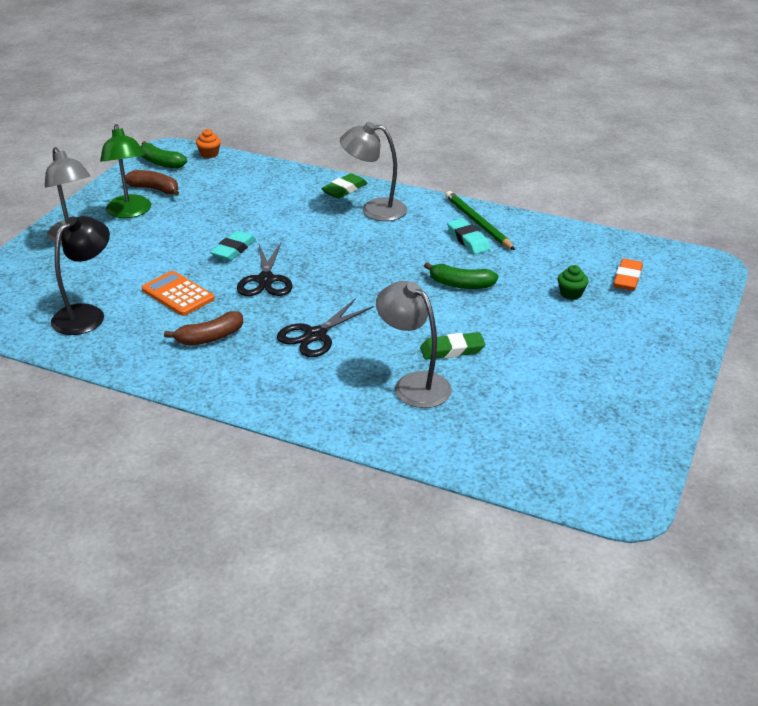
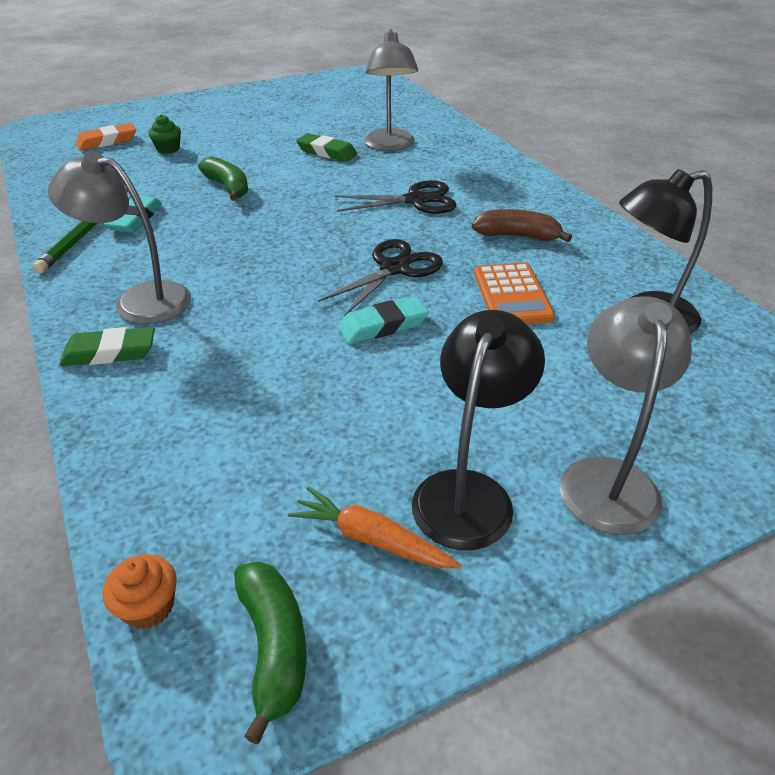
camera: 140 degrees left, 5 degrees up
(130, 212) = (468, 492): green lamp -> black lamp
(155, 189) = (371, 539): brown banana -> orange carrot
(374, 209) = (140, 300): grey lamp -> grey lamp turned 150 degrees clockwise

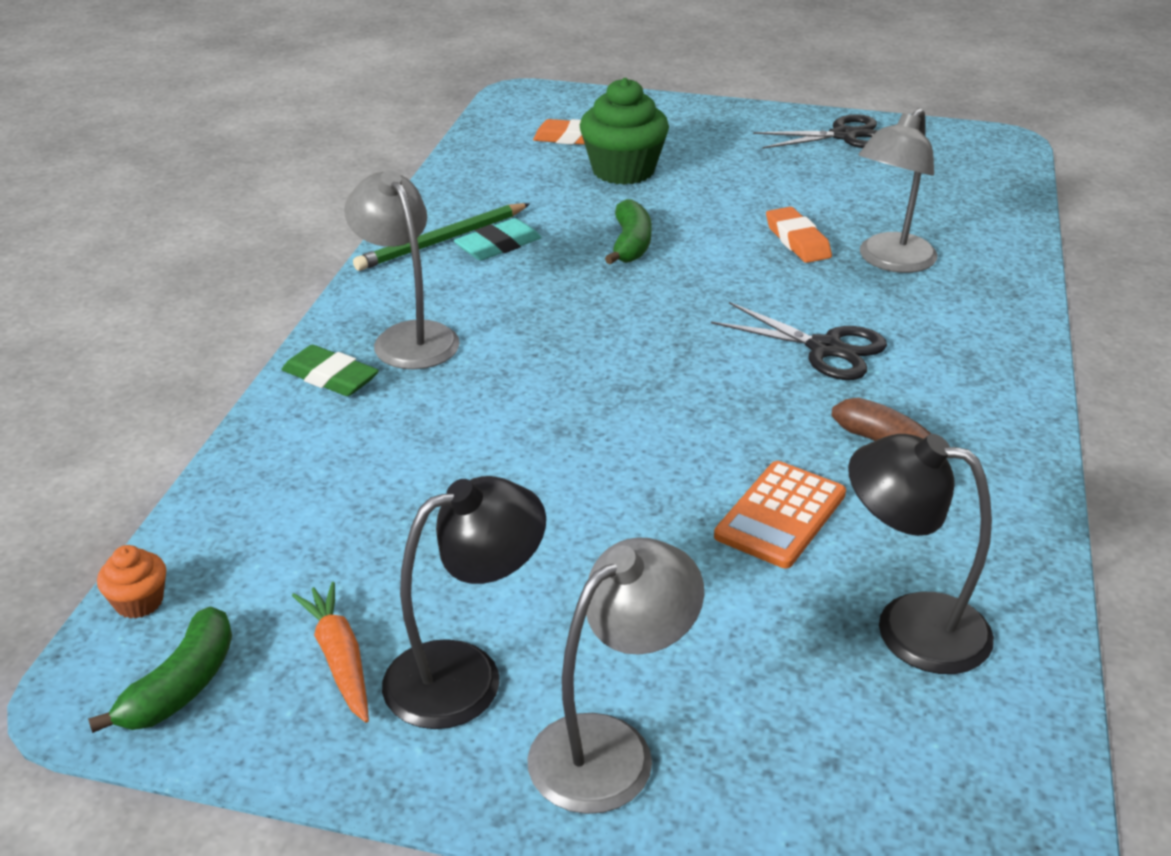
camera: 40 degrees right, 5 degrees down
(168, 149) = (623, 170): green cupcake -> green cupcake, size x2.12
(326, 152) = (797, 241): green eraser -> orange eraser
(383, 325) = (595, 476): turquoise eraser -> none
(394, 268) = (689, 420): black scissors -> black scissors (844, 136)

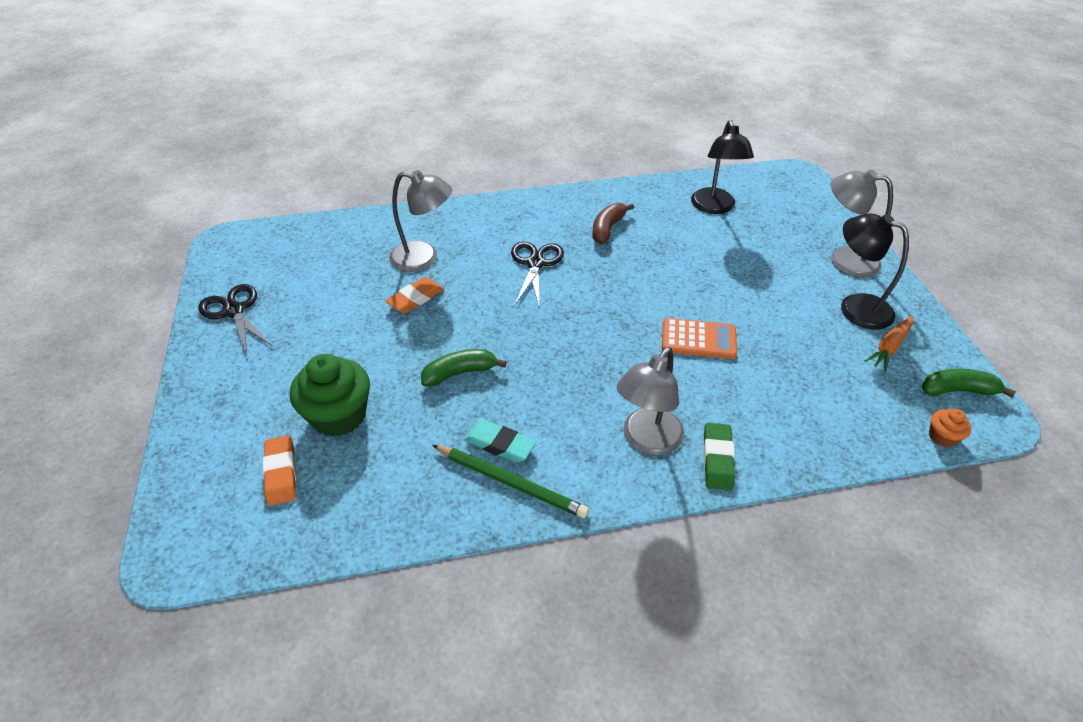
camera: 115 degrees left, 10 degrees up
(780, 515) = (681, 249): orange calculator -> orange calculator (698, 339)

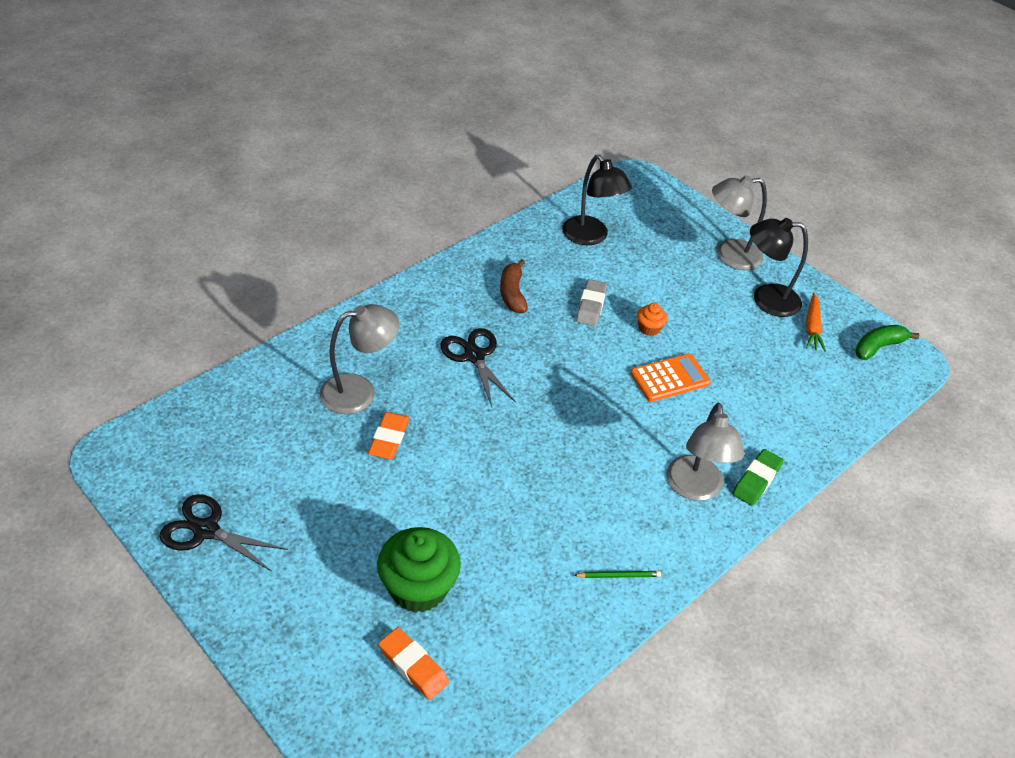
camera: 35 degrees left, 0 degrees up
(460, 373) = (495, 496): green banana -> none
(500, 444) = (583, 547): turquoise eraser -> none
(511, 482) = (618, 575): green pencil -> green pencil, size x0.52
(670, 258) = (591, 306): none -> grey eraser
(717, 459) = (756, 480): green eraser -> green eraser turned 60 degrees clockwise
(942, 437) = (891, 391): orange cupcake -> orange cupcake (649, 328)

